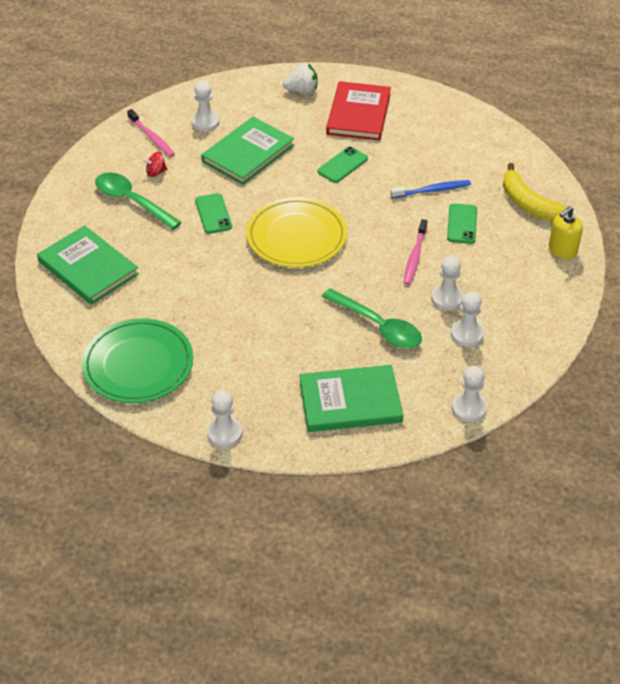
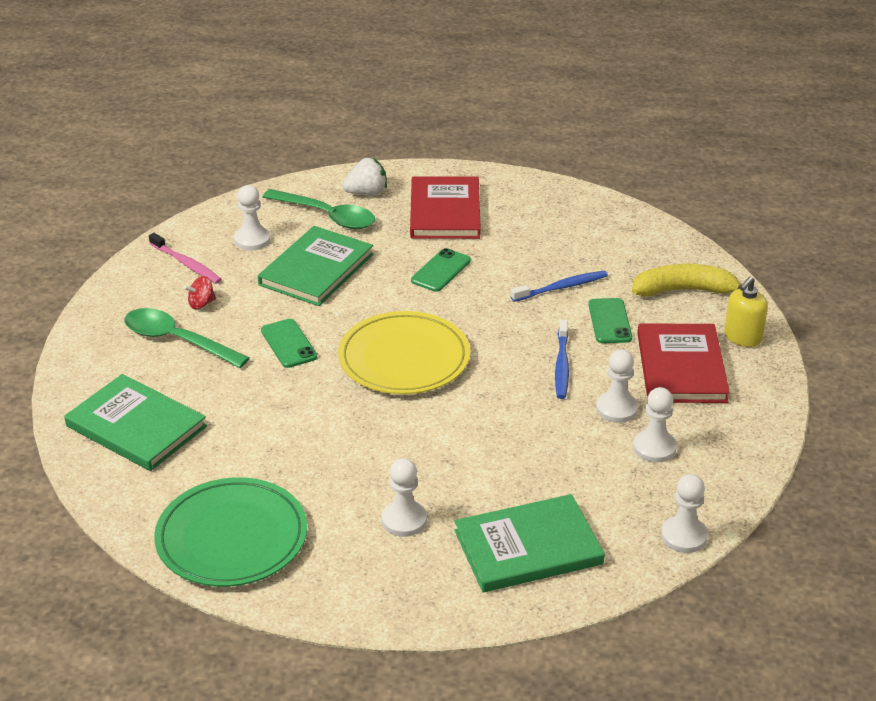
camera: 10 degrees left, 10 degrees down
(224, 433) = (370, 608): white pawn -> white pawn (404, 520)
(378, 326) = (538, 452): green spoon -> green spoon (327, 216)
(415, 257) = (562, 365): pink toothbrush -> blue toothbrush
(506, 270) = (681, 367): none -> red book
(528, 204) = (685, 290): yellow banana -> yellow banana turned 135 degrees clockwise

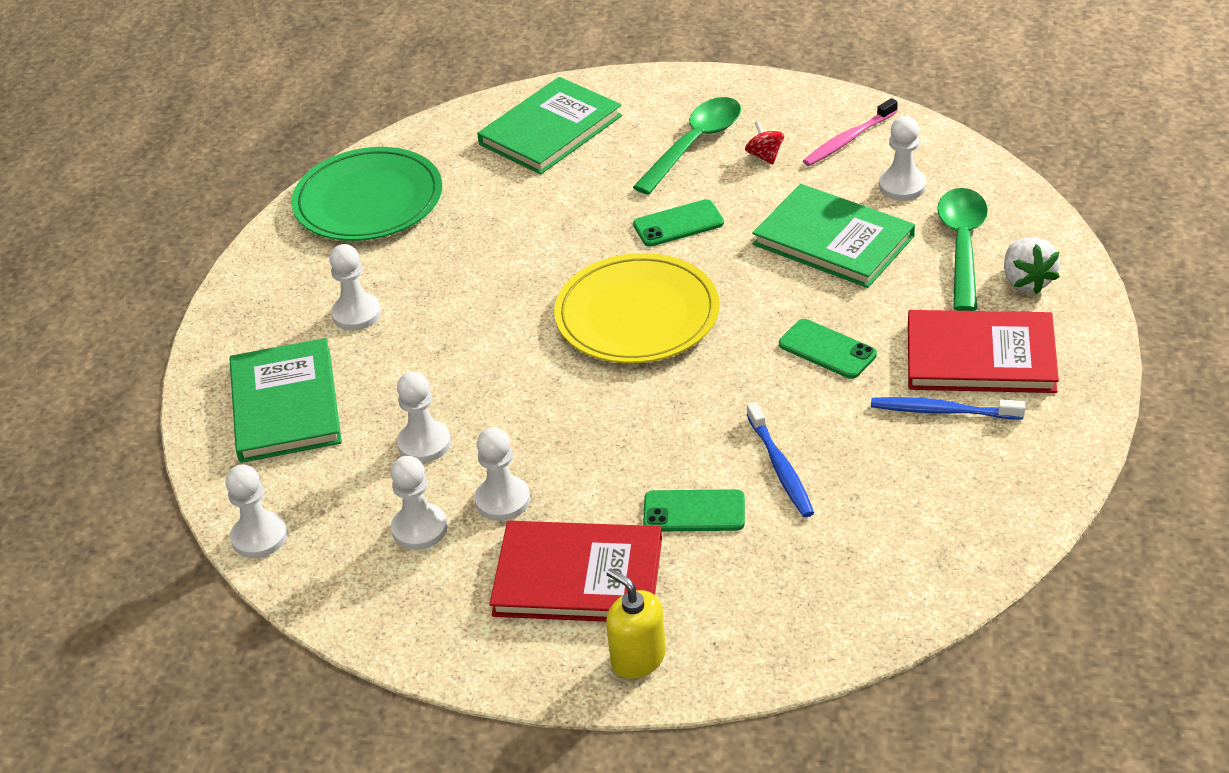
camera: 100 degrees right, 5 degrees up
(327, 216) = (962, 246): green spoon -> green spoon turned 150 degrees clockwise
(562, 365) = (601, 455): blue toothbrush -> blue toothbrush (942, 411)
(563, 457) = (424, 443): none -> white pawn
(685, 290) = (765, 606): yellow banana -> none

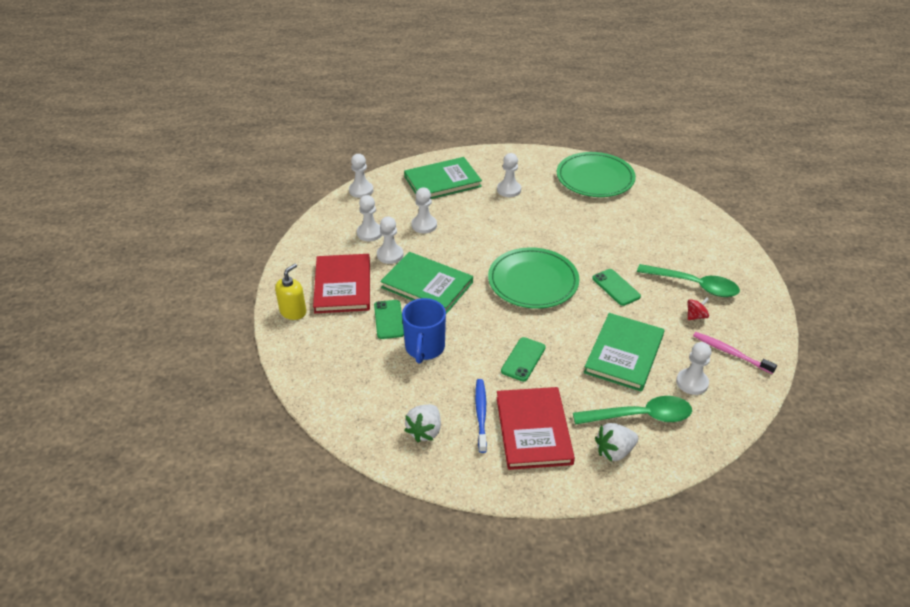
camera: 75 degrees right, 0 degrees up
(550, 130) = (681, 228): green book -> green book (427, 285)
(637, 315) = (533, 281): yellow plate -> green plate
(780, 467) = (424, 348): blue toothbrush -> blue mug
(973, 480) = (425, 431): none -> white strawberry

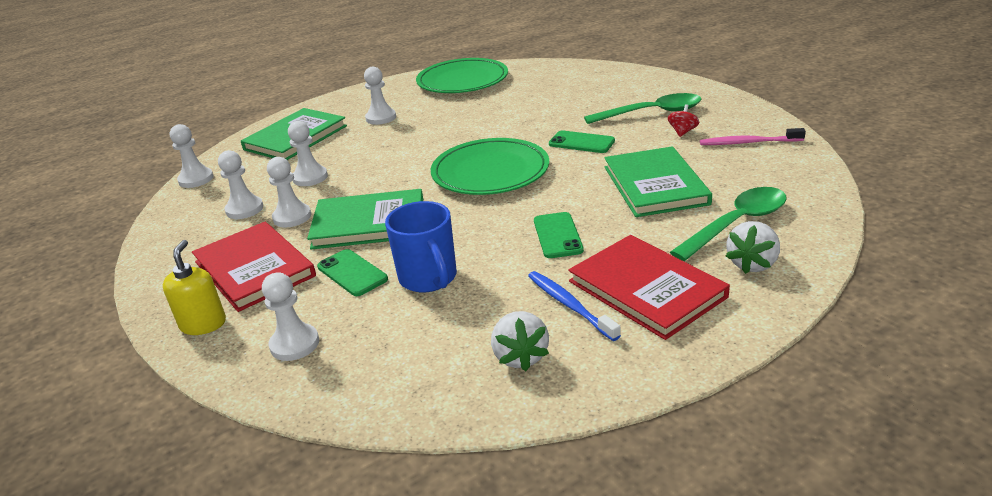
camera: 30 degrees left, 10 degrees down
(692, 382) = (746, 177): white pawn -> white pawn (294, 344)

